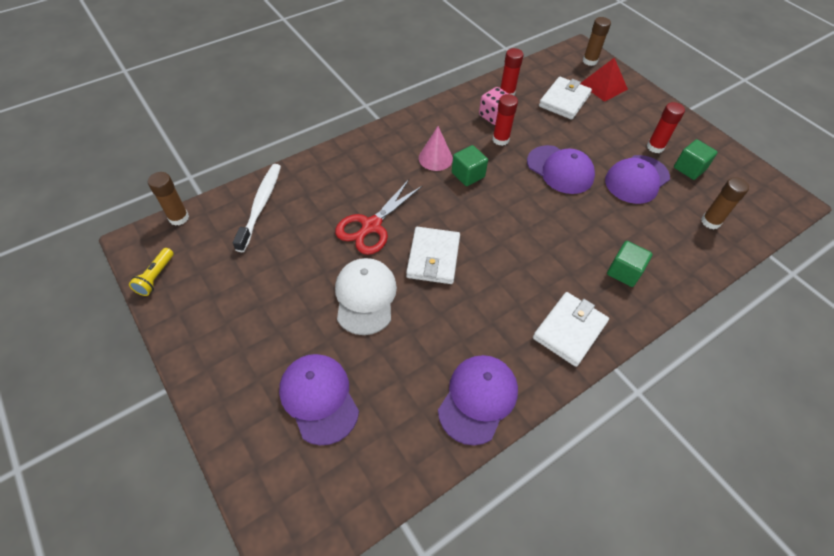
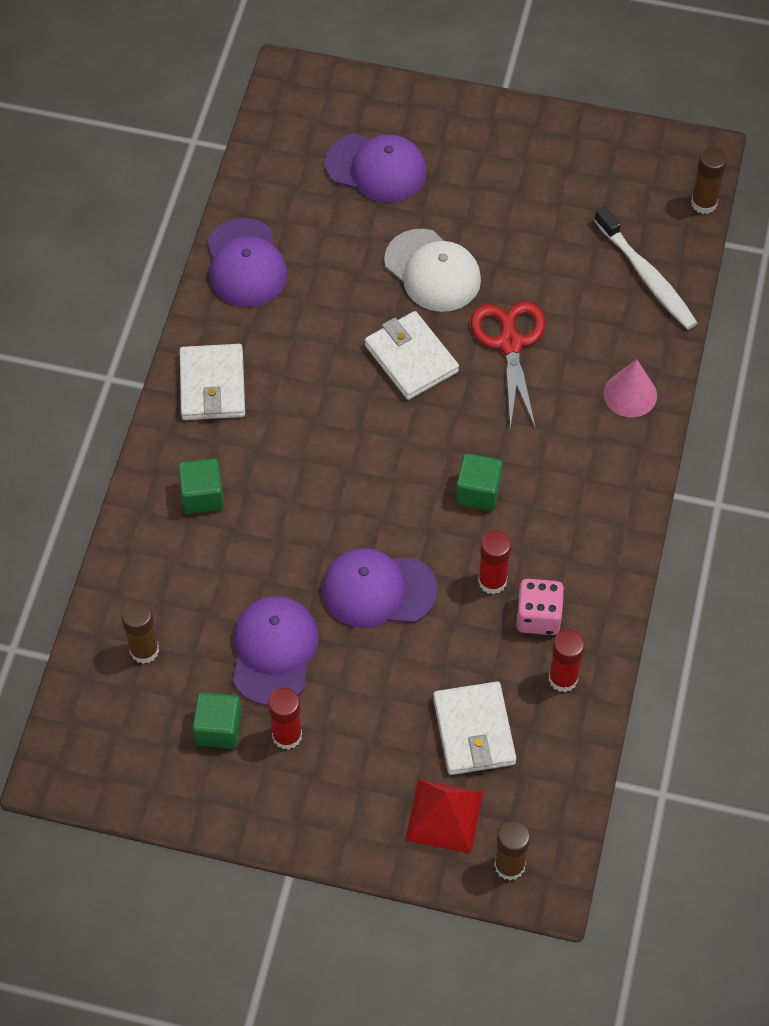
camera: 140 degrees right, 5 degrees up
(156, 277) = (638, 144): yellow flashlight -> none
(435, 158) = (539, 485): pink cone -> pink cone (630, 394)

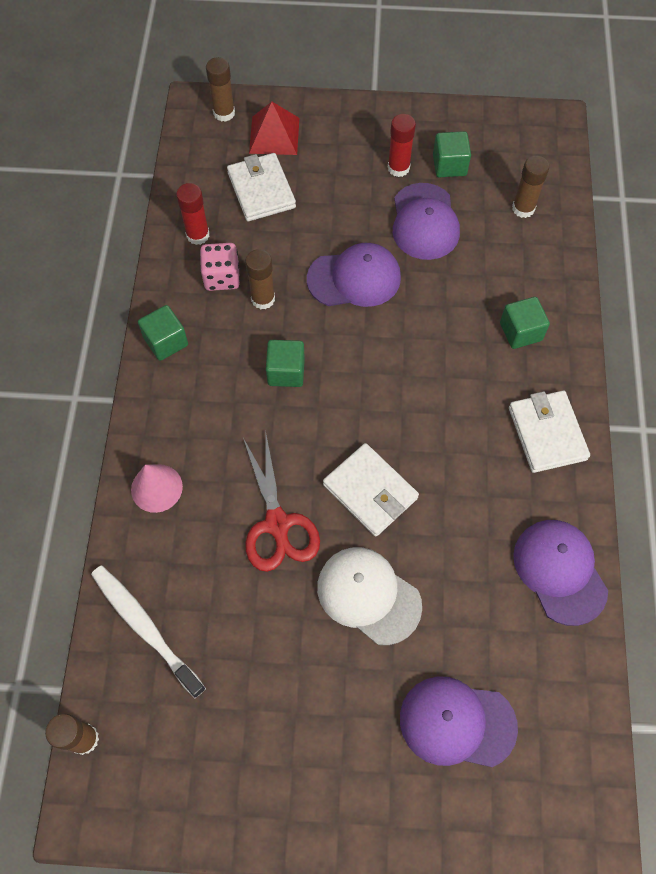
camera: 170 degrees right, 5 degrees up
(492, 581) = (263, 299): red glue stick -> brown glue stick
(611, 547) = (166, 341): none -> green cube

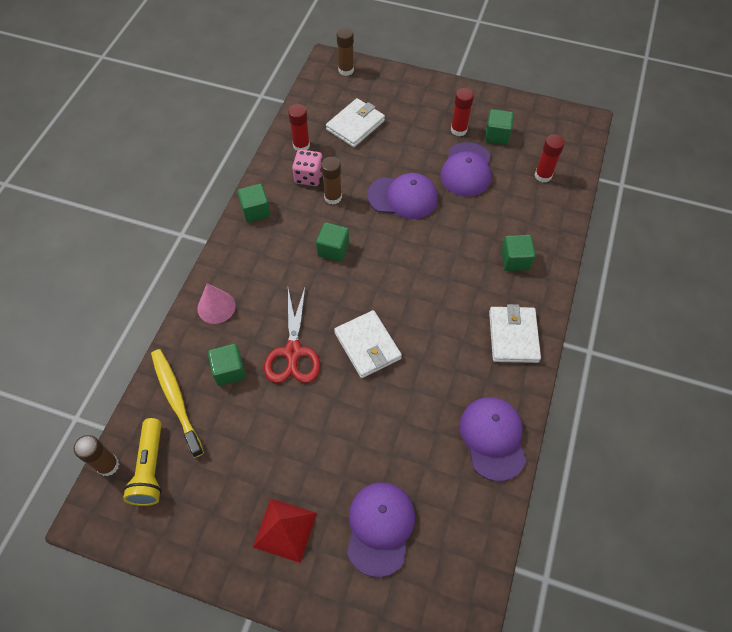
camera: 15 degrees right, 5 degrees down
(142, 727) = (150, 468): none -> yellow flashlight
(145, 627) = (176, 400): white toothbrush -> yellow toothbrush
(202, 570) = (229, 371): none -> green cube
(261, 190) = (355, 125): white wallet -> white wallet turned 45 degrees clockwise
(274, 135) = (376, 91): red pyramid -> red pyramid (285, 529)
(368, 595) = (343, 418): white cap -> none
(457, 722) = (380, 527): purple cap -> purple cap turned 75 degrees clockwise
(523, 208) = (543, 175): brown glue stick -> red glue stick

